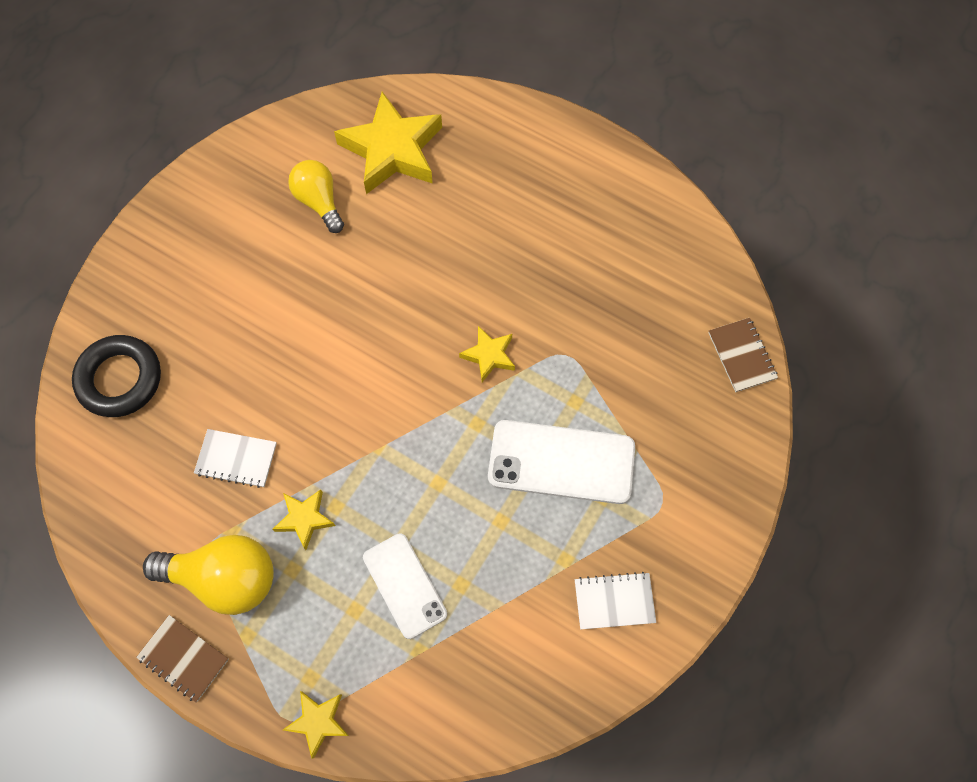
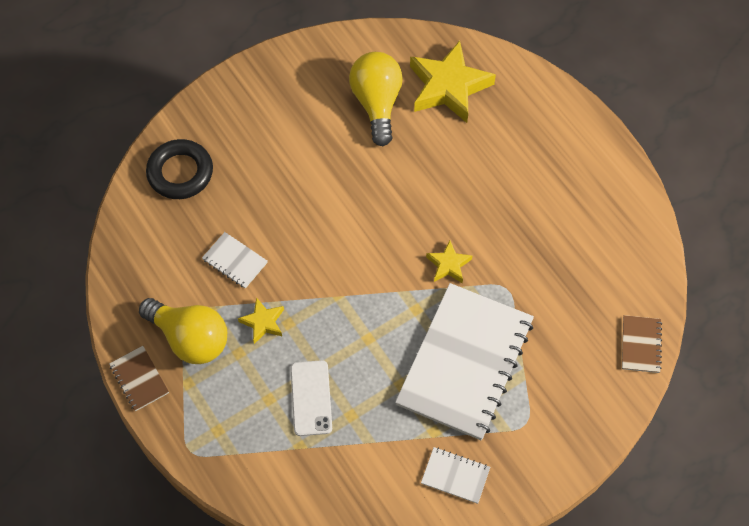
camera: 25 degrees right, 5 degrees down
(318, 722) = (209, 461): yellow star -> none
(319, 201) = (377, 103): yellow light bulb -> yellow light bulb, size x1.51
(561, 462) = (465, 362): white phone -> white notebook

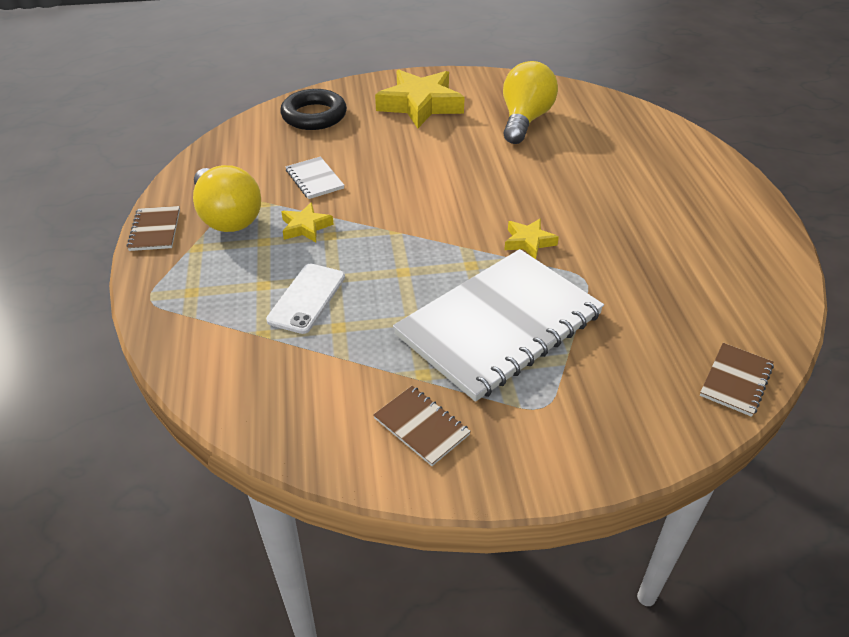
camera: 25 degrees right, 20 degrees down
(448, 87) = (602, 127): yellow star -> yellow star (420, 105)
(455, 476) = (421, 426): white notebook -> brown notebook

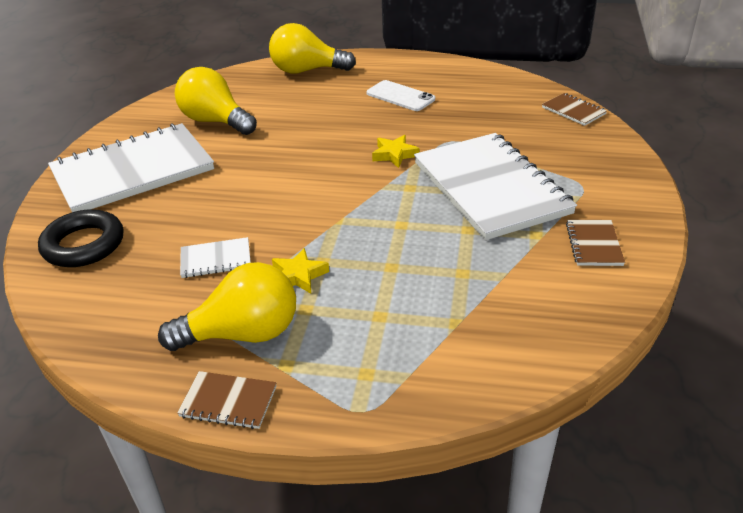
camera: 70 degrees left, 5 degrees down
(307, 298) = (414, 288): white phone -> white phone (400, 96)
(420, 105) = (133, 171): yellow star -> white notebook
(421, 426) = (594, 244): brown notebook -> brown notebook turned 60 degrees counterclockwise
(667, 145) = (307, 71): none -> yellow light bulb

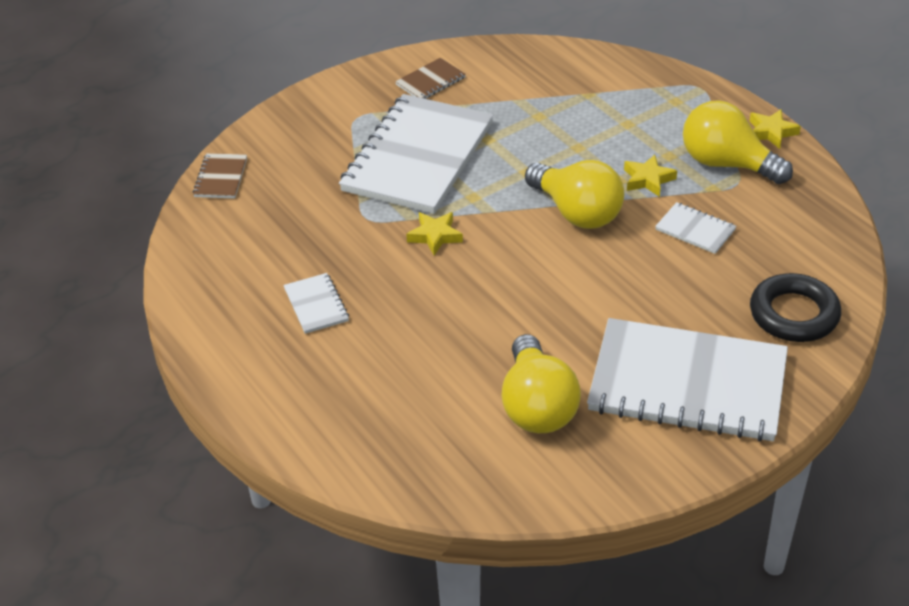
camera: 135 degrees left, 5 degrees up
(228, 401) = (771, 132): brown notebook -> yellow star
(307, 71) = (337, 428): yellow light bulb -> yellow light bulb (576, 212)
(400, 96) = (316, 305): white phone -> white notebook

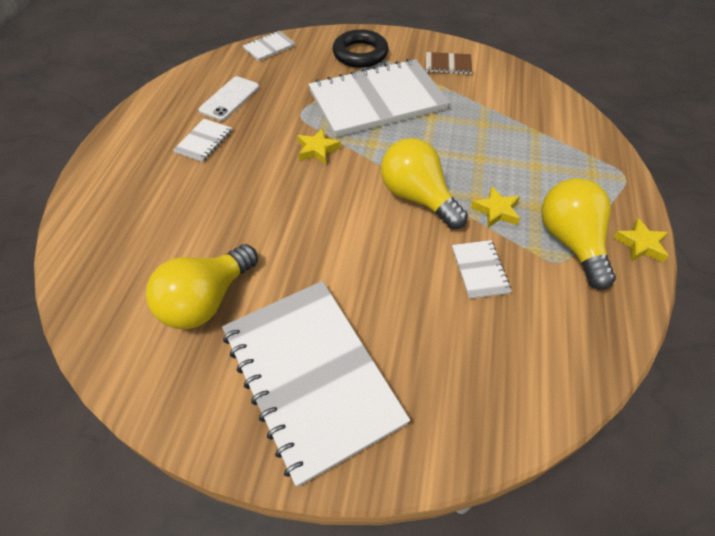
camera: 45 degrees right, 10 degrees up
(221, 178) = (269, 47): brown notebook -> white notebook
(270, 252) = (229, 99): none -> white phone
(576, 212) = (417, 197): yellow light bulb -> yellow light bulb turned 135 degrees clockwise
(794, 314) = (463, 397): black ring -> black ring (360, 54)

